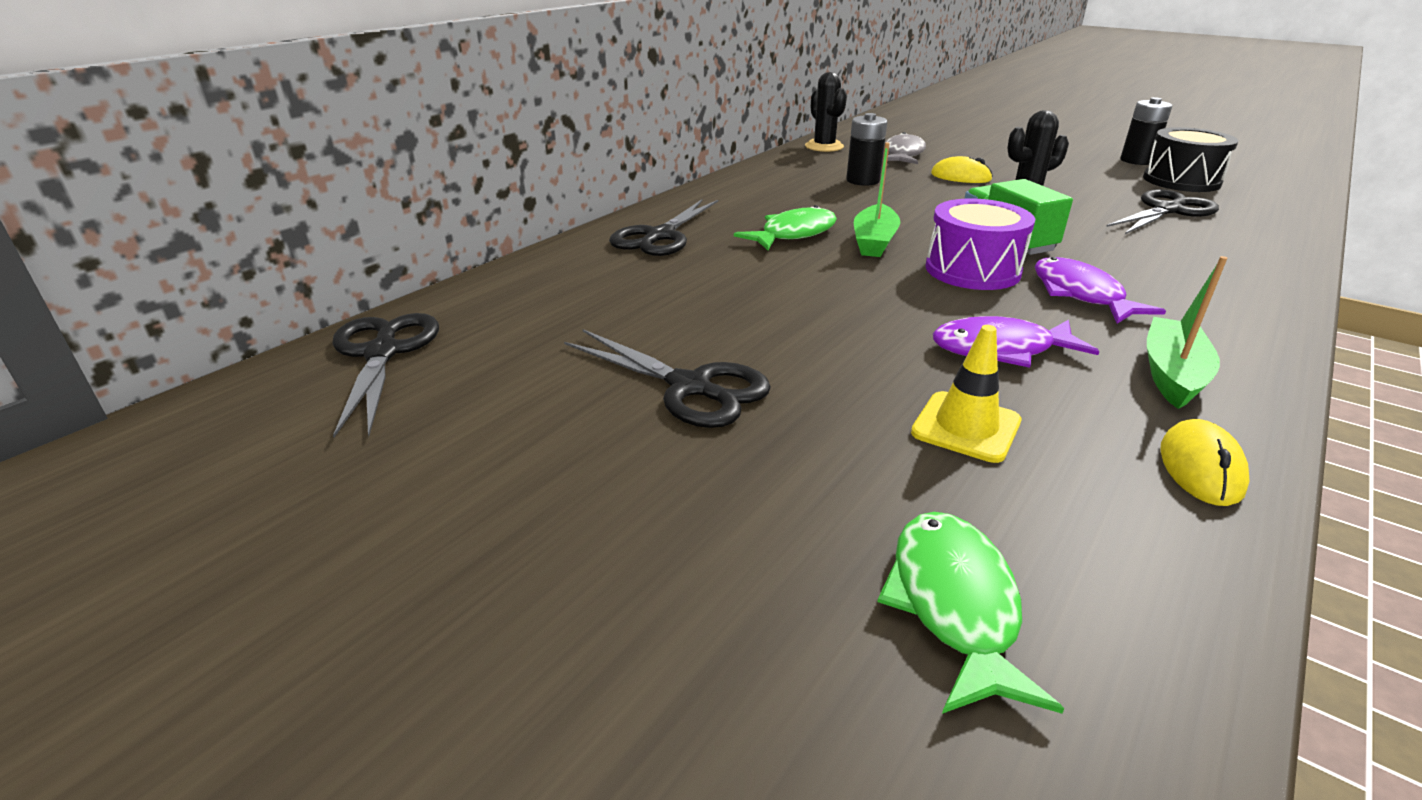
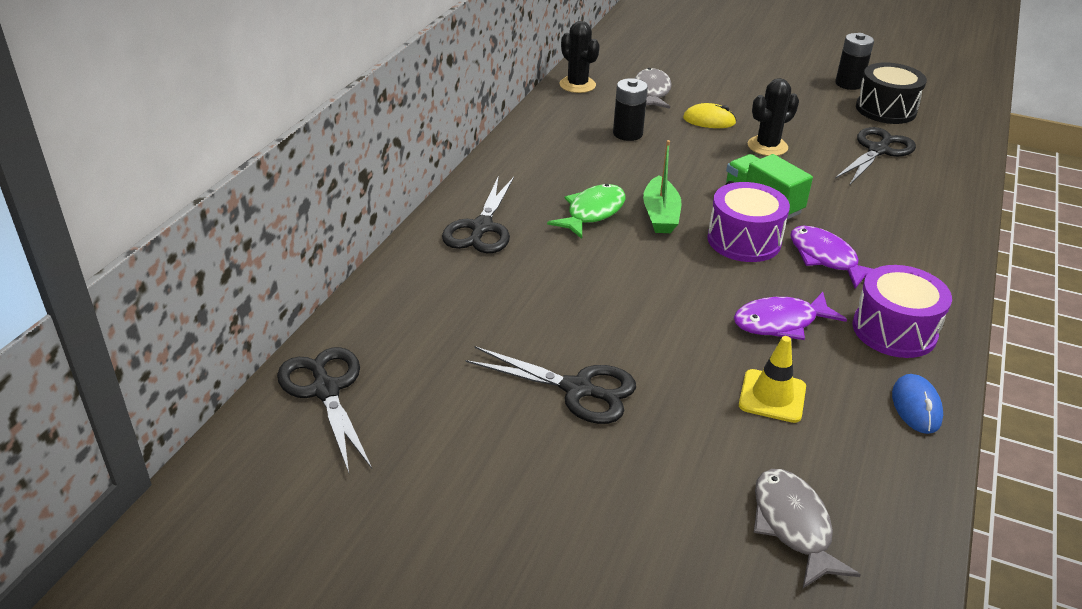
camera: 15 degrees left, 5 degrees up
(954, 605) = (793, 526): green fish -> grey fish
(1172, 374) = (894, 330): green boat -> purple drum
(1201, 468) = (916, 407): yellow mouse -> blue mouse

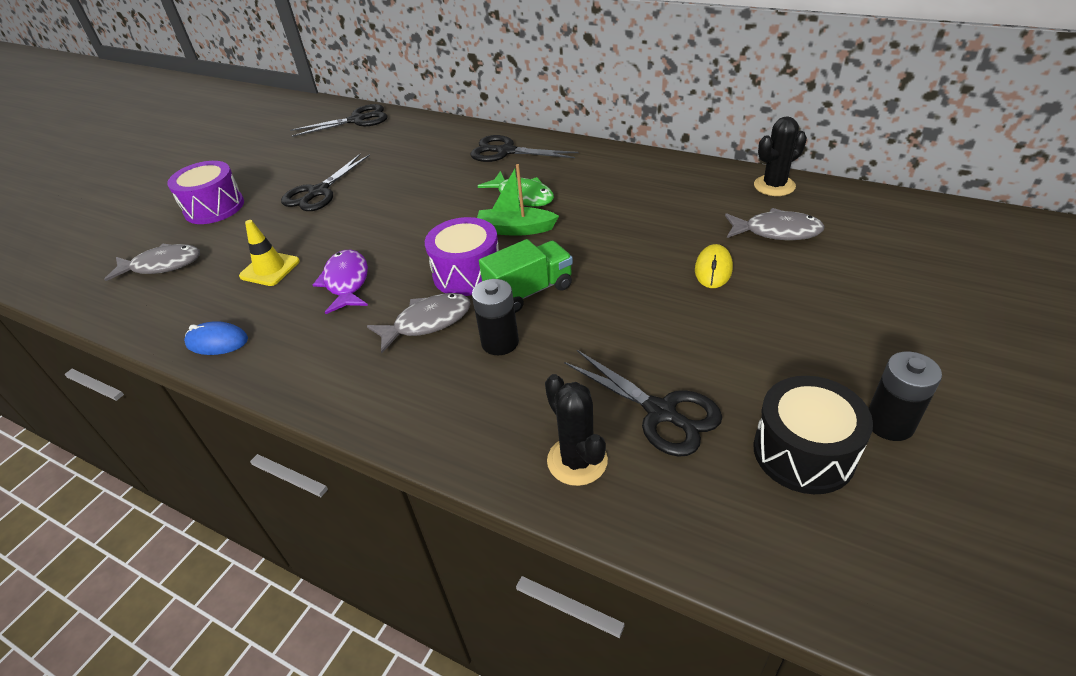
camera: 100 degrees right, 5 degrees up
(627, 134) = (668, 215): black battery -> black battery (500, 342)
(767, 146) = (656, 309): black cactus -> black cactus (577, 461)
(826, 258) = (427, 322): purple fish -> grey fish
(894, 330) = (309, 349): purple drum -> purple drum (214, 207)

